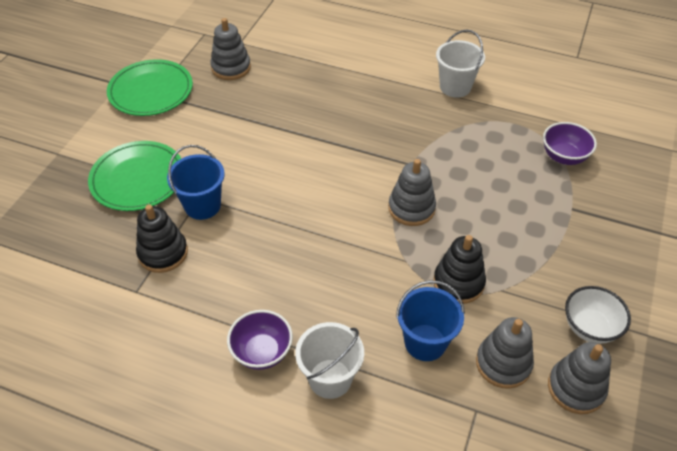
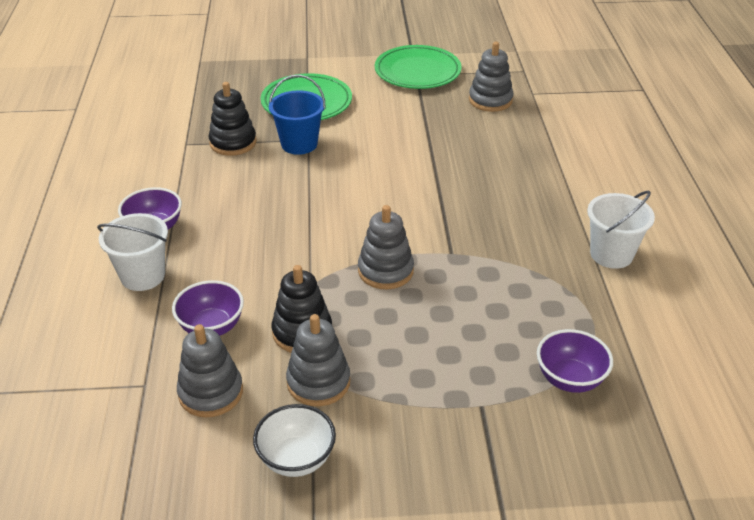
camera: 65 degrees right, 10 degrees down
(425, 342) = (211, 327): blue bucket -> purple bowl
(576, 388) = (203, 462): grey stacking toy -> grey stacking toy (318, 382)

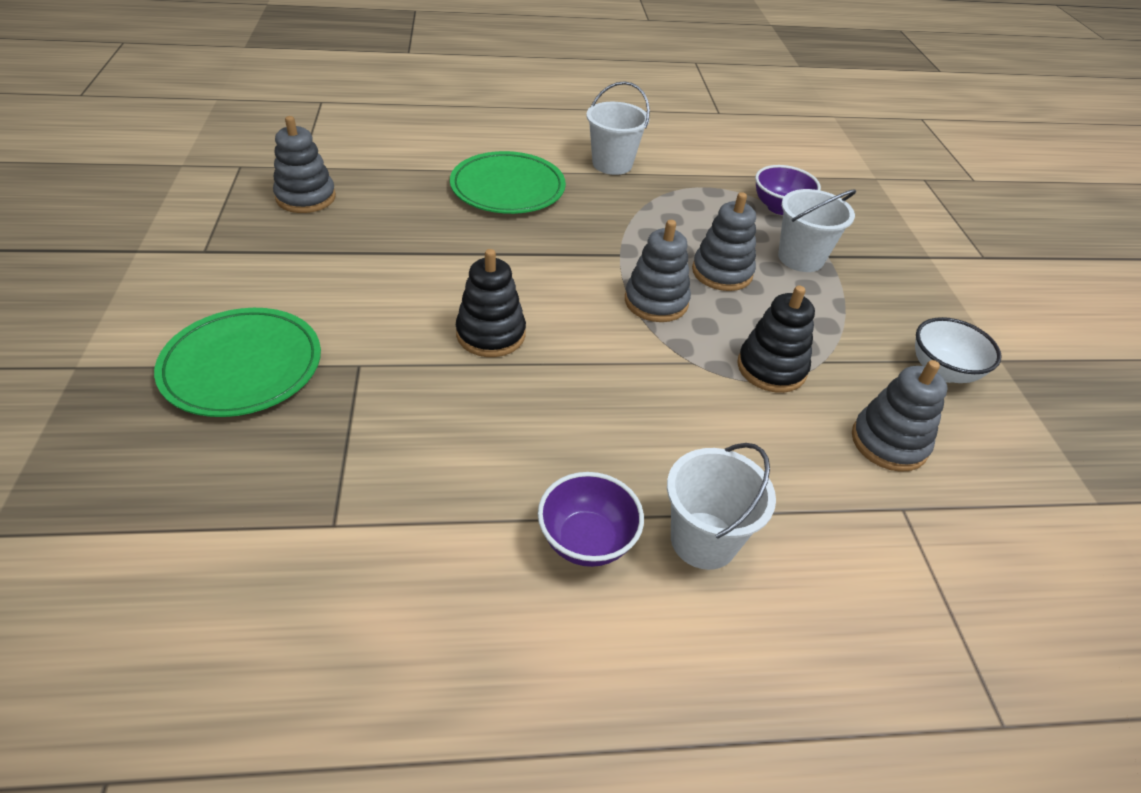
camera: 95 degrees left, 5 degrees up
(211, 327) = (786, 450): purple bowl -> none
(233, 142) = (346, 456): black stacking toy -> black stacking toy (491, 334)
(299, 144) = (370, 374): blue bucket -> none
(318, 382) = (840, 356): grey stacking toy -> grey stacking toy (722, 272)
(417, 71) = (196, 249): green plate -> green plate (508, 188)
(471, 381) = (800, 258): none -> white bucket

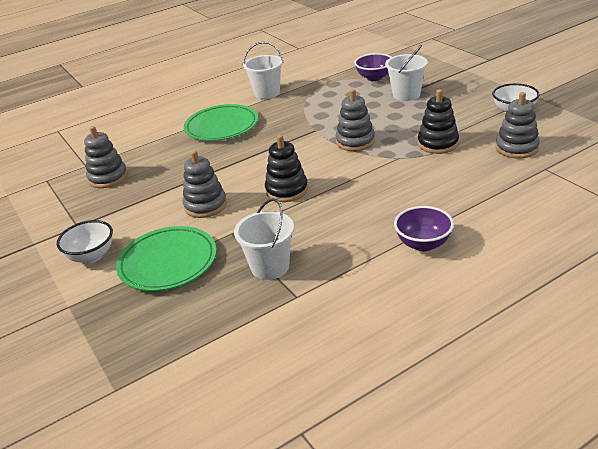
camera: 20 degrees left, 10 degrees down
(173, 305) = (91, 256): none -> white bowl
(703, 540) = (474, 219): white bucket -> white bucket (270, 267)
(722, 272) = (374, 116): grey stacking toy -> grey stacking toy (205, 205)

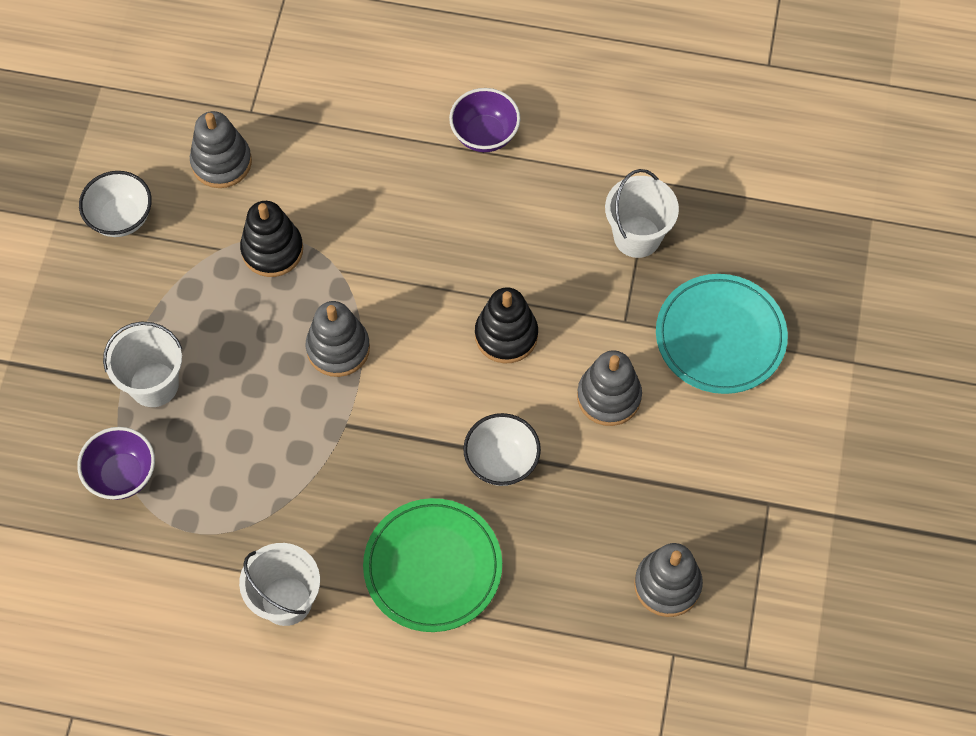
camera: 140 degrees left, 30 degrees up
(91, 256) = (787, 424): white bowl -> white bowl (501, 461)
(168, 262) = (720, 337): green plate -> turquoise plate

